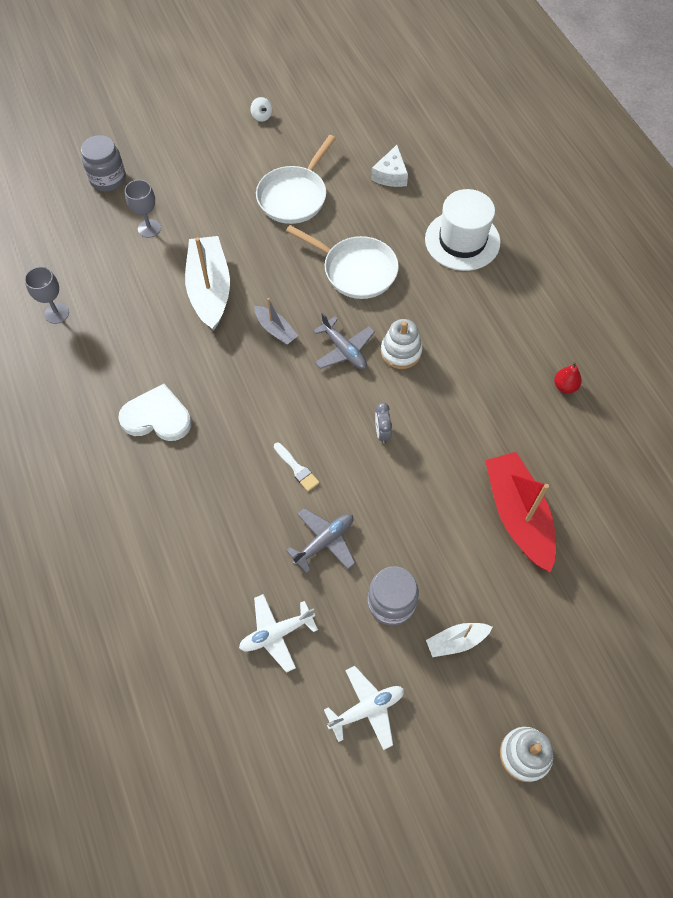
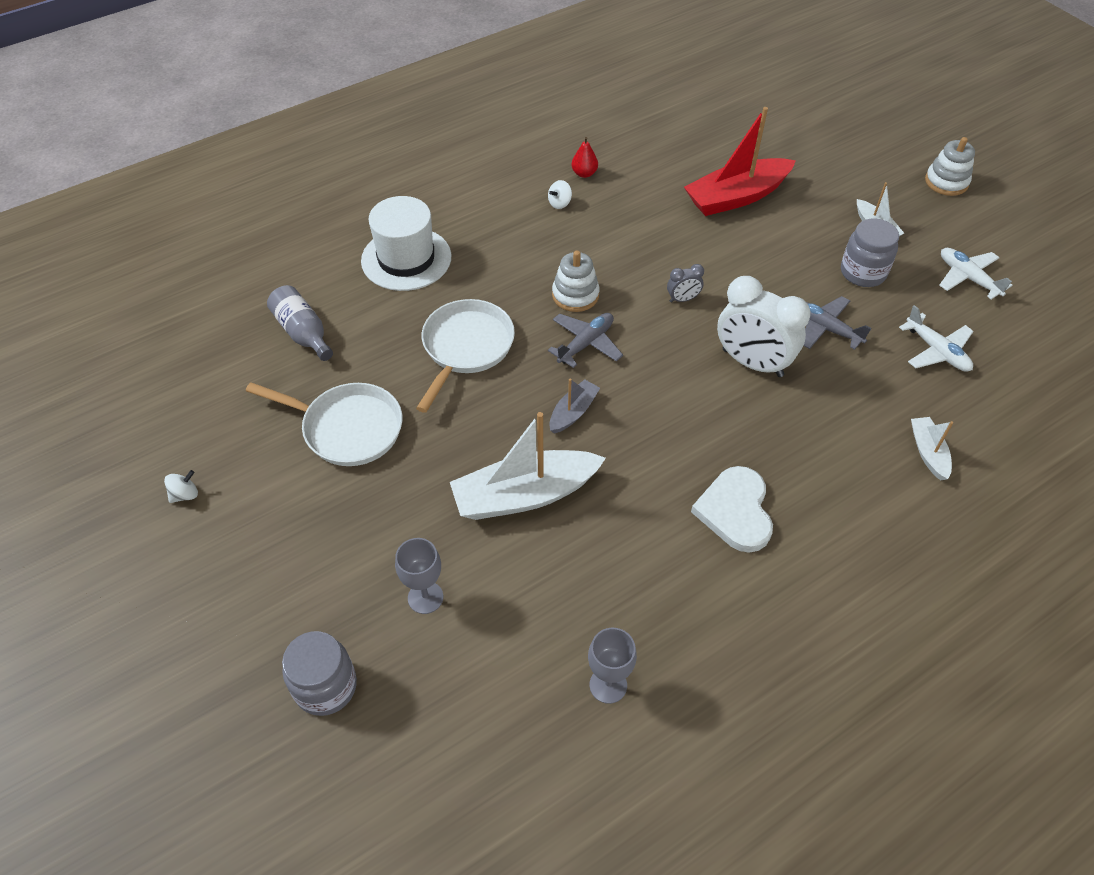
camera: 100 degrees left, 10 degrees down
(168, 578) = (928, 452): none -> white boat
(297, 468) = (752, 363): white brush -> white clock
(391, 175) = (303, 333): white cheese -> grey bottle
(522, 359) = (559, 203): none -> white spinning top

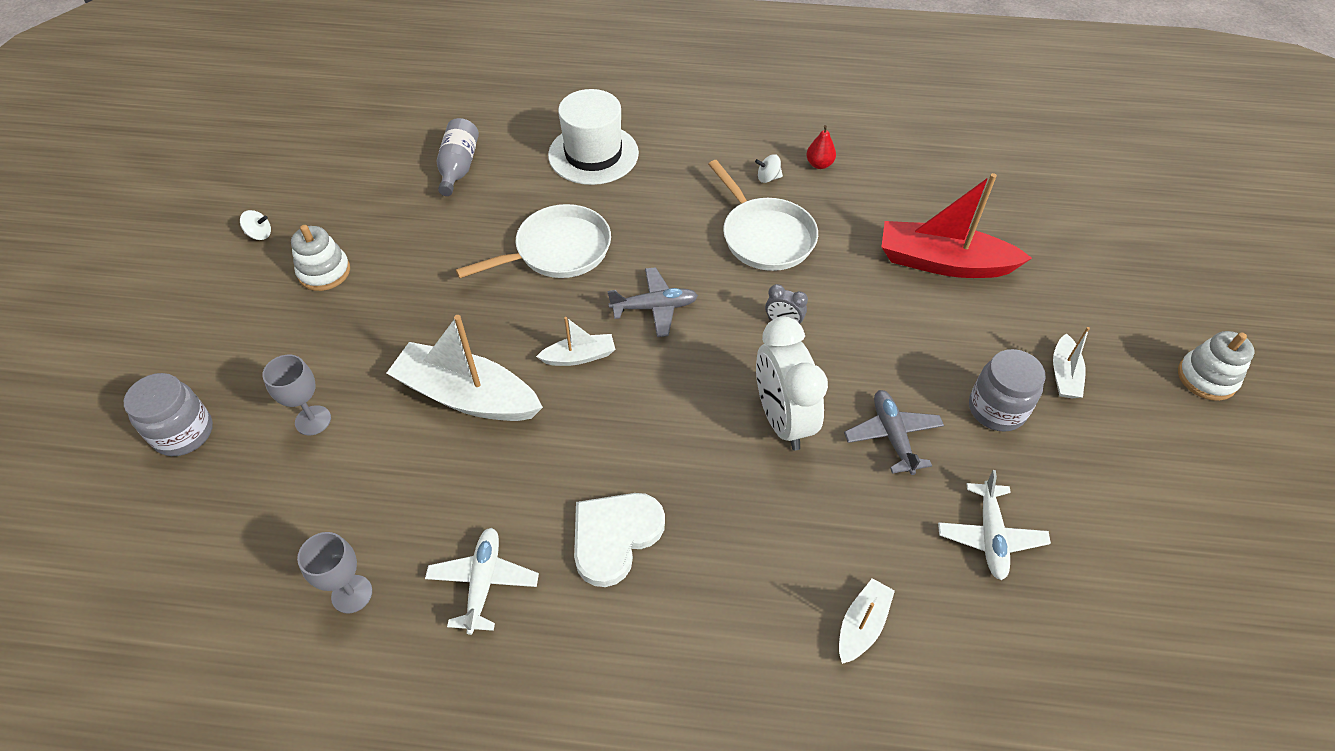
camera: 40 degrees right, 0 degrees up
(347, 428) = (407, 257): white pan -> white pan (764, 236)
(573, 412) = (579, 356): grey boat -> white boat
(575, 295) = (692, 262): white stacking toy -> white stacking toy (324, 272)
(968, 278) = (1116, 489): white plane -> white plane (483, 583)

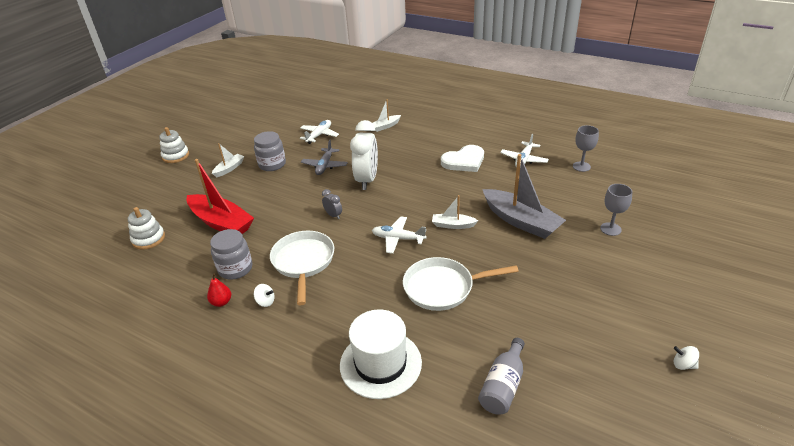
camera: 155 degrees left, 15 degrees down
(184, 433) = (688, 239): grey jar -> grey jar (235, 269)
(324, 272) = (618, 316): white stacking toy -> white stacking toy (148, 239)
(467, 396) = (521, 221): white boat -> grey boat
(654, 307) = (398, 239): grey plane -> white plane

